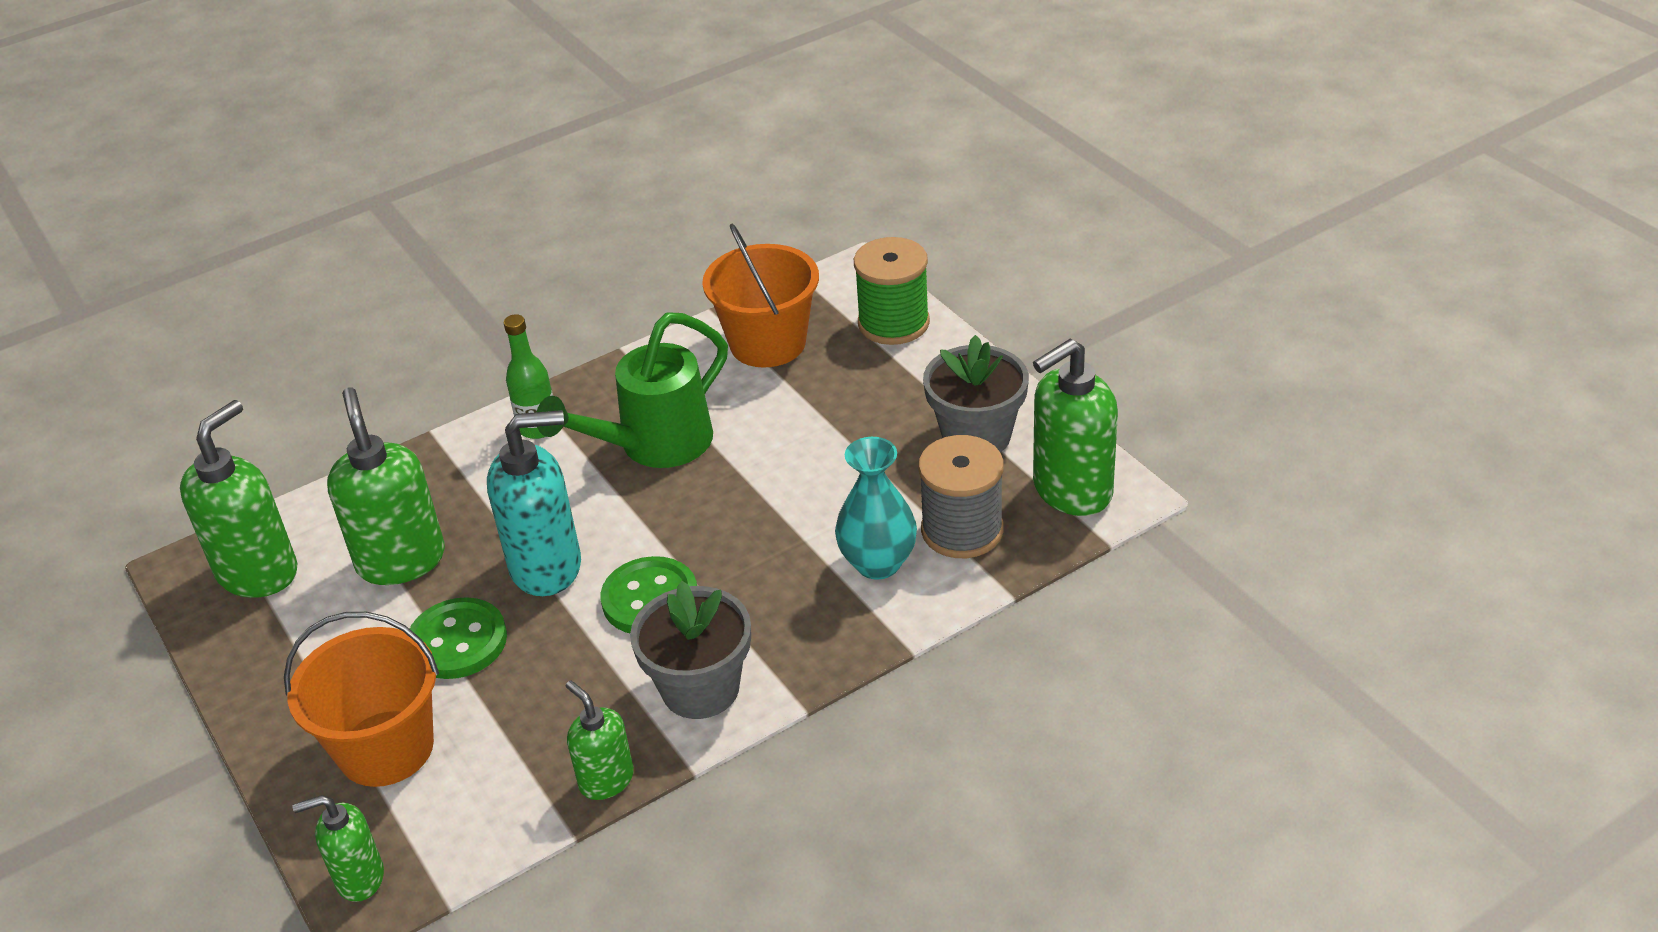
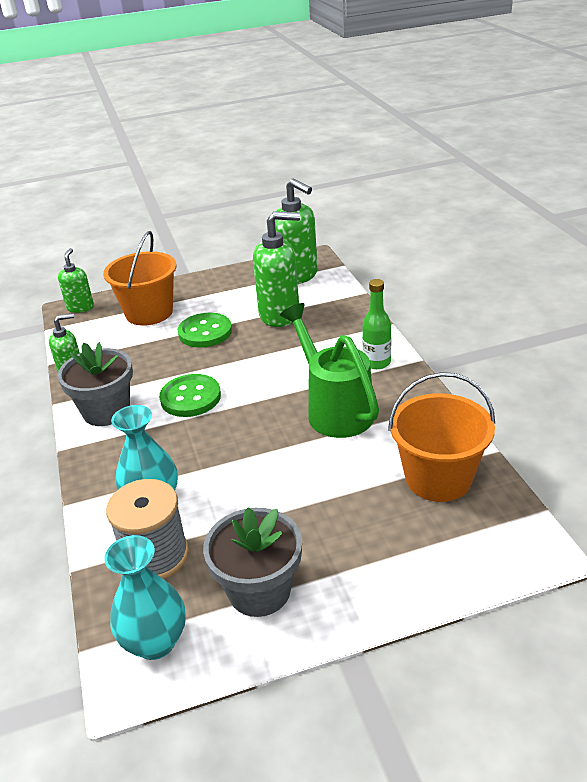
camera: 105 degrees right, 5 degrees down
(547, 567) = (243, 362): turquoise soap dispenser -> none
(893, 323) = (445, 565): green spool -> none
(1071, 491) = (155, 642): green soap dispenser -> turquoise vase

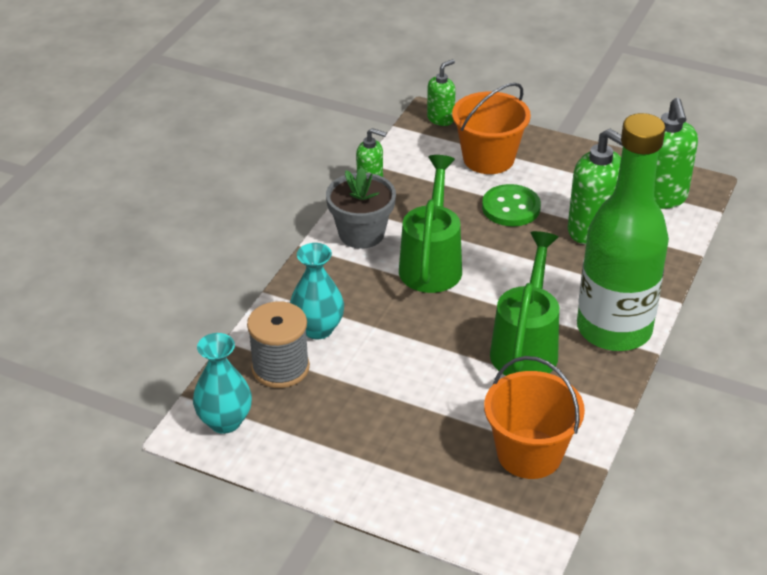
camera: 40 degrees right, 5 degrees up
(190, 397) = (432, 262): green button -> green watering can
(259, 590) = (316, 437): grey flower pot -> none
(376, 362) = (614, 329): green bottle -> green bottle, size x2.47

